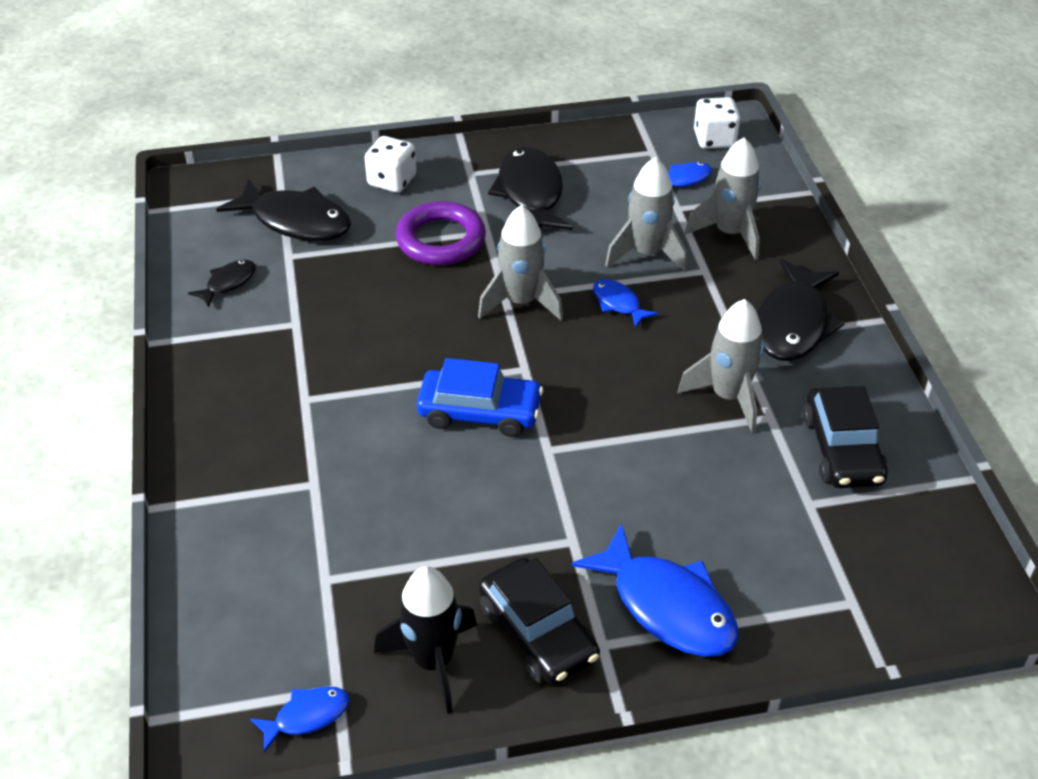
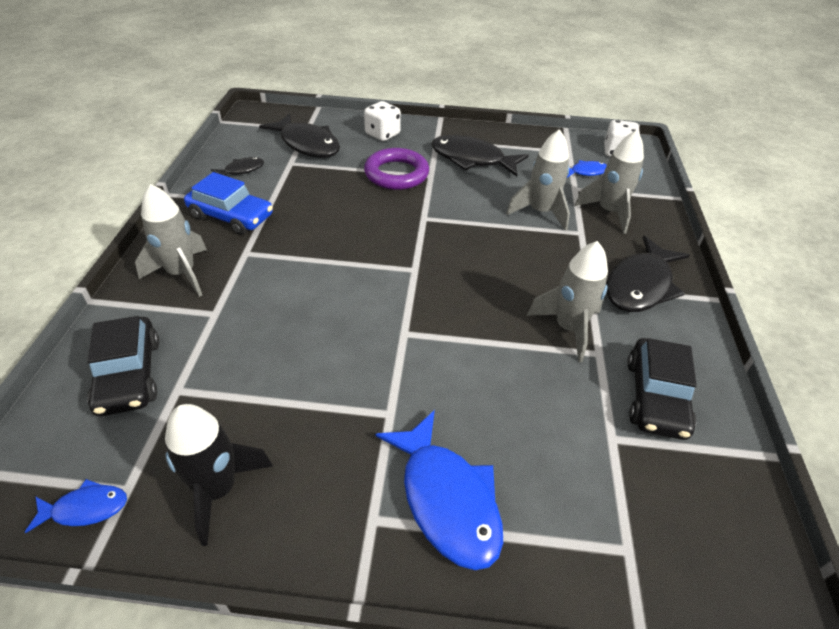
camera: 15 degrees right, 0 degrees up
(480, 412) = (365, 292): blue car -> blue car (231, 216)
(521, 302) = (433, 224): grey rocket -> grey rocket (182, 273)
(530, 194) = (472, 159): black fish -> black fish turned 75 degrees counterclockwise
(538, 632) = (320, 489): black car -> black car (129, 375)
(618, 303) = (505, 241): blue fish -> none

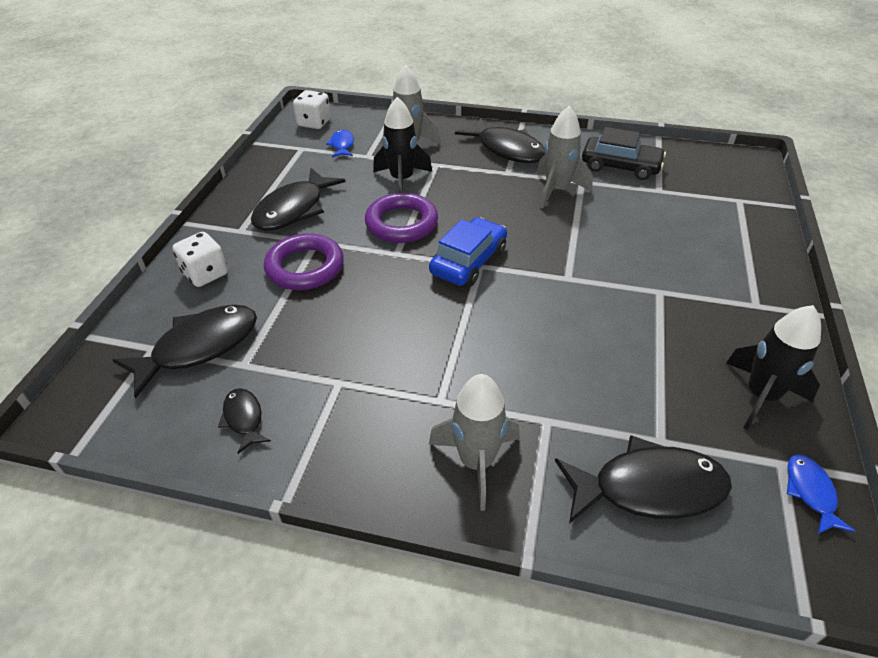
camera: 80 degrees left, 0 degrees up
(129, 375) = (648, 488): black car -> black fish
(231, 216) = (360, 421): blue car -> blue car (468, 261)
(446, 499) = (729, 268): blue fish -> none
(469, 217) = (401, 223): none -> purple ring
(540, 212) = (402, 180): grey rocket -> black rocket

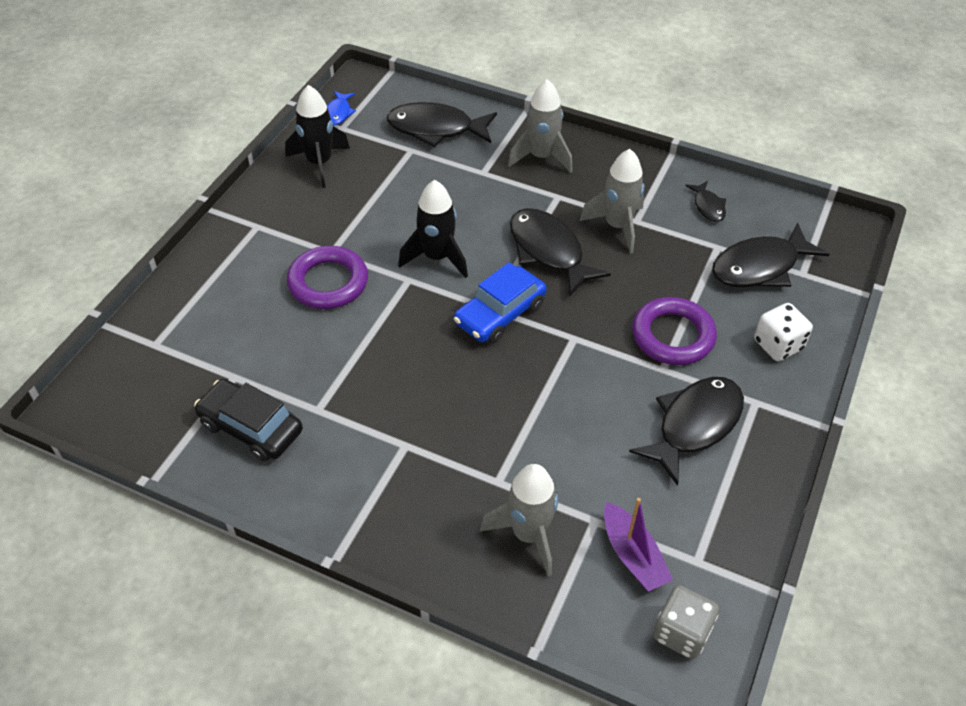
camera: 170 degrees left, 5 degrees up
(314, 123) = (681, 633): white dice -> grey dice
(342, 145) = (633, 555): blue fish -> purple boat
(401, 223) = (562, 379): purple ring -> purple ring (328, 282)
(402, 180) = (551, 455): black rocket -> black rocket (437, 257)
(507, 149) = (386, 495): black fish -> black fish (549, 251)
(557, 190) = (358, 399): grey rocket -> grey rocket (617, 226)

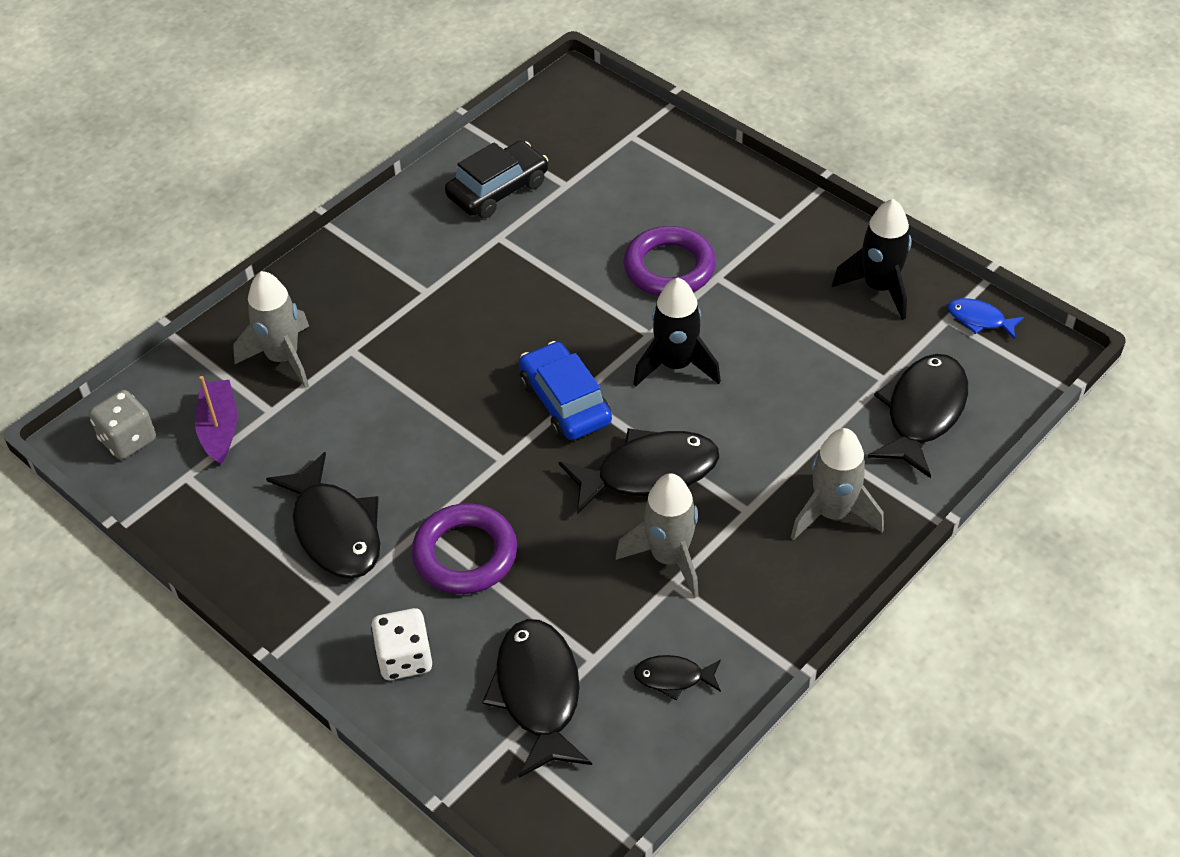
camera: 110 degrees right, 0 degrees up
(633, 555) = (219, 428): purple boat -> purple boat turned 90 degrees clockwise

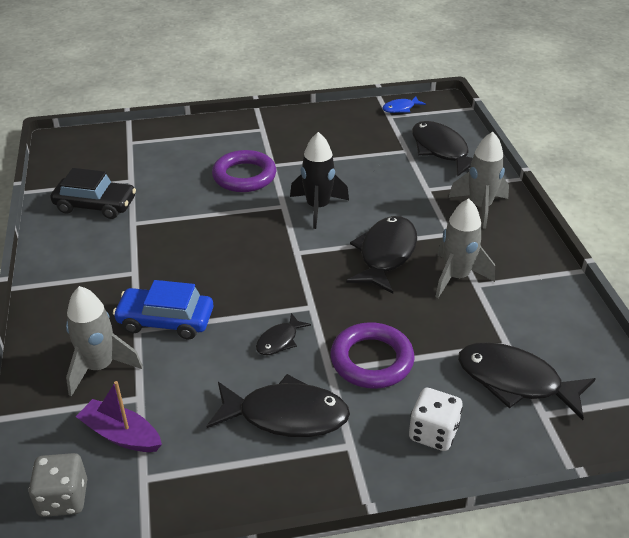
camera: 55 degrees left, 10 degrees down
(498, 190) = (95, 205): black car -> black car turned 105 degrees clockwise
(565, 402) = (296, 259): blue car -> blue car (166, 321)
(673, 677) = (547, 318): black fish -> black fish (279, 340)
(879, 288) = (345, 123): black rocket -> none

